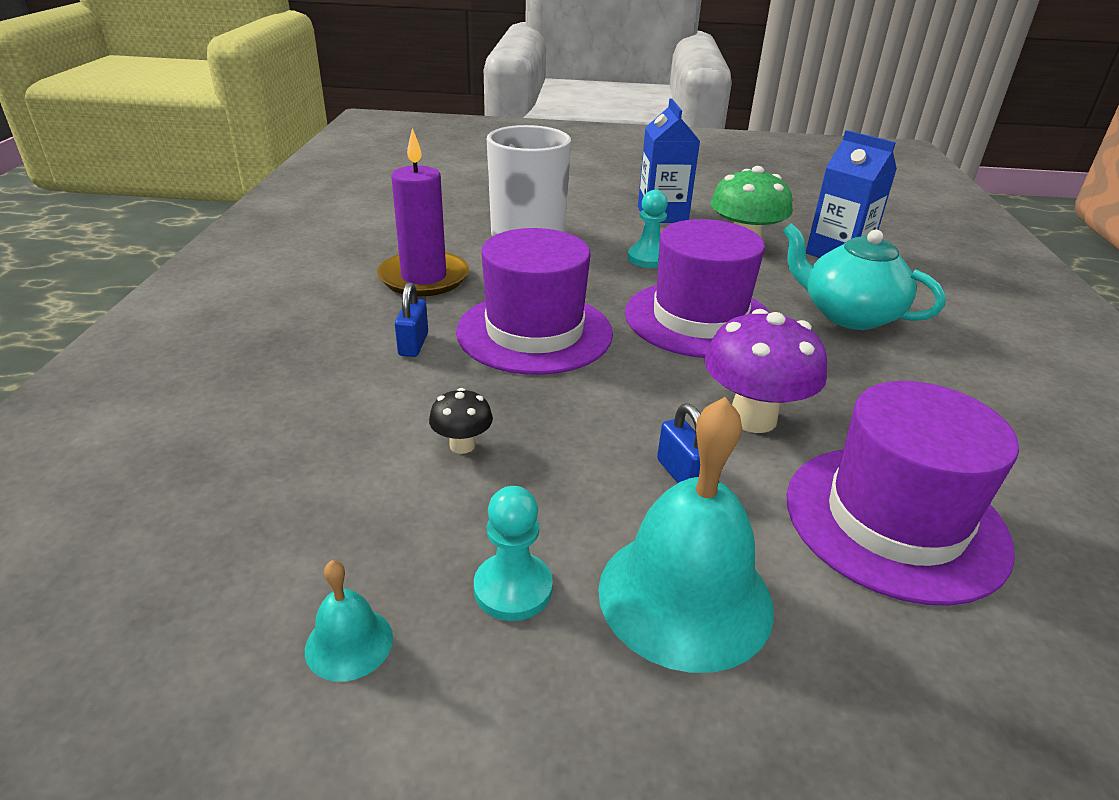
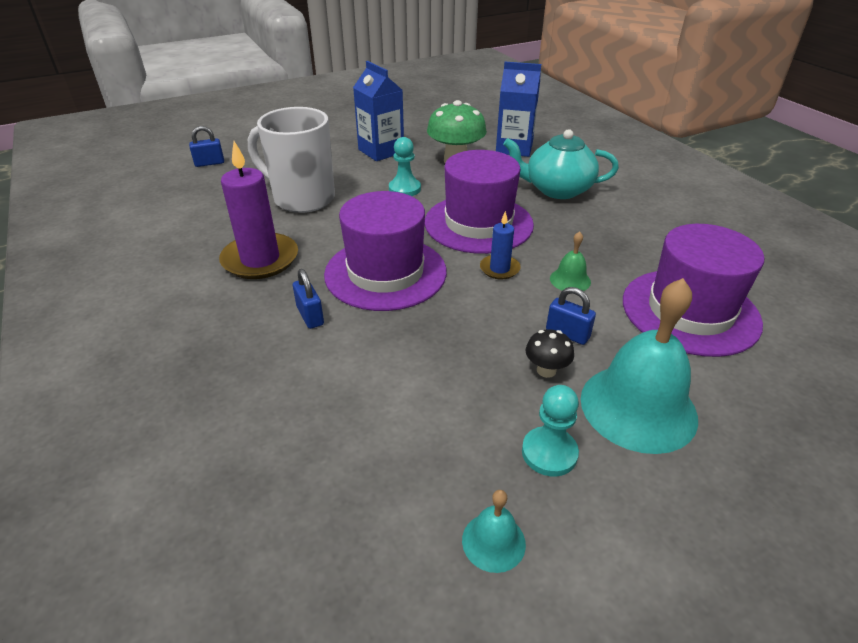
camera: 30 degrees left, 5 degrees up
(462, 445) = (423, 375): black mushroom -> black mushroom (546, 370)
(471, 181) = (209, 163): none -> blue padlock
(672, 374) = (499, 269): none -> blue candle
(753, 418) = (570, 280): purple mushroom -> green bell

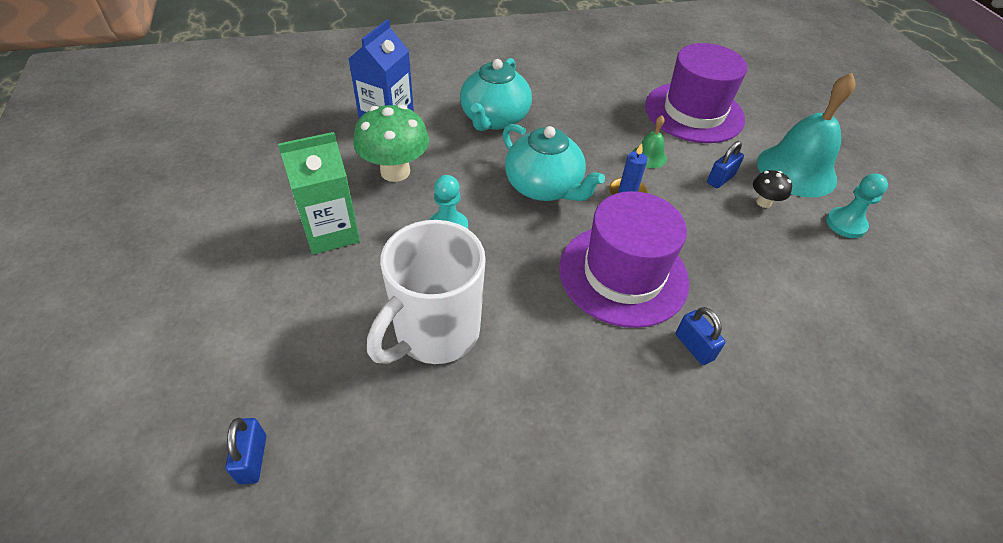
camera: 80 degrees left, 10 degrees up
(260, 259) = (579, 389): purple candle -> none
(310, 316) = (694, 347): blue padlock -> blue padlock turned 75 degrees clockwise
(381, 151) = (331, 232): blue carton -> green carton
(478, 223) = (544, 187): purple hat -> turquoise teapot
(493, 542) = (924, 270): turquoise bell -> none

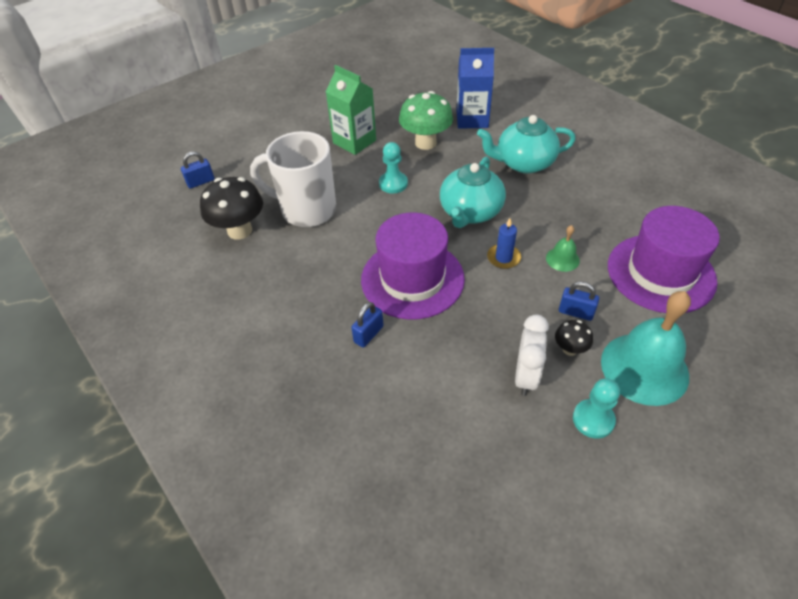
camera: 70 degrees right, 0 degrees up
(422, 433) = (239, 230): none -> black mushroom
(788, 244) = (526, 376): none -> white clock

